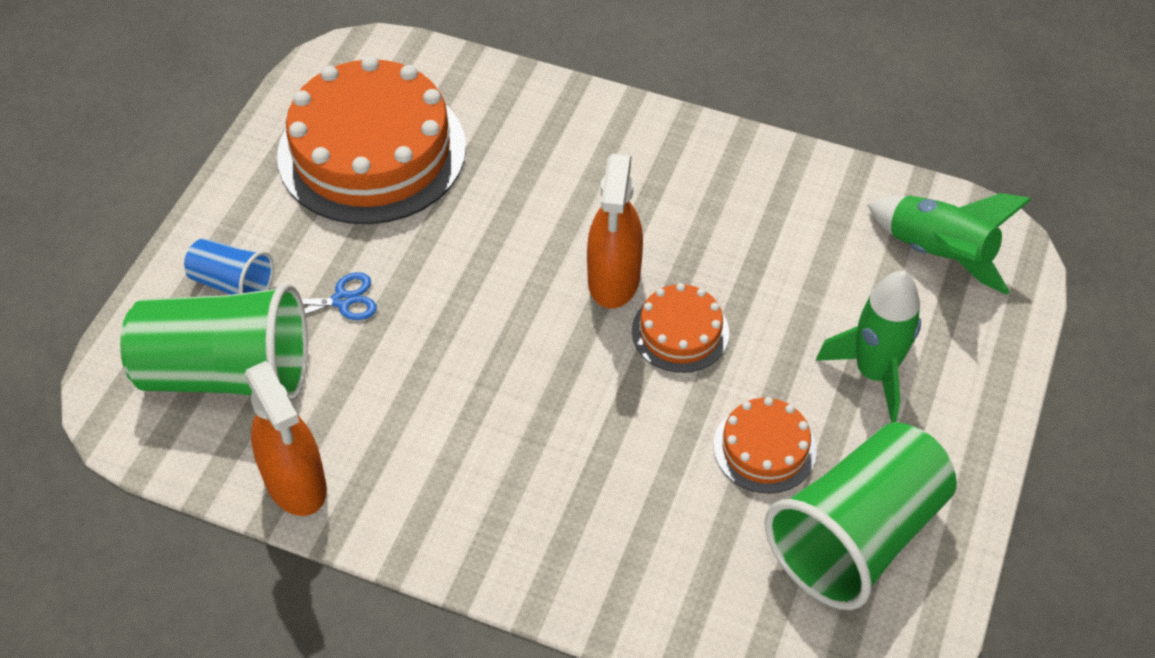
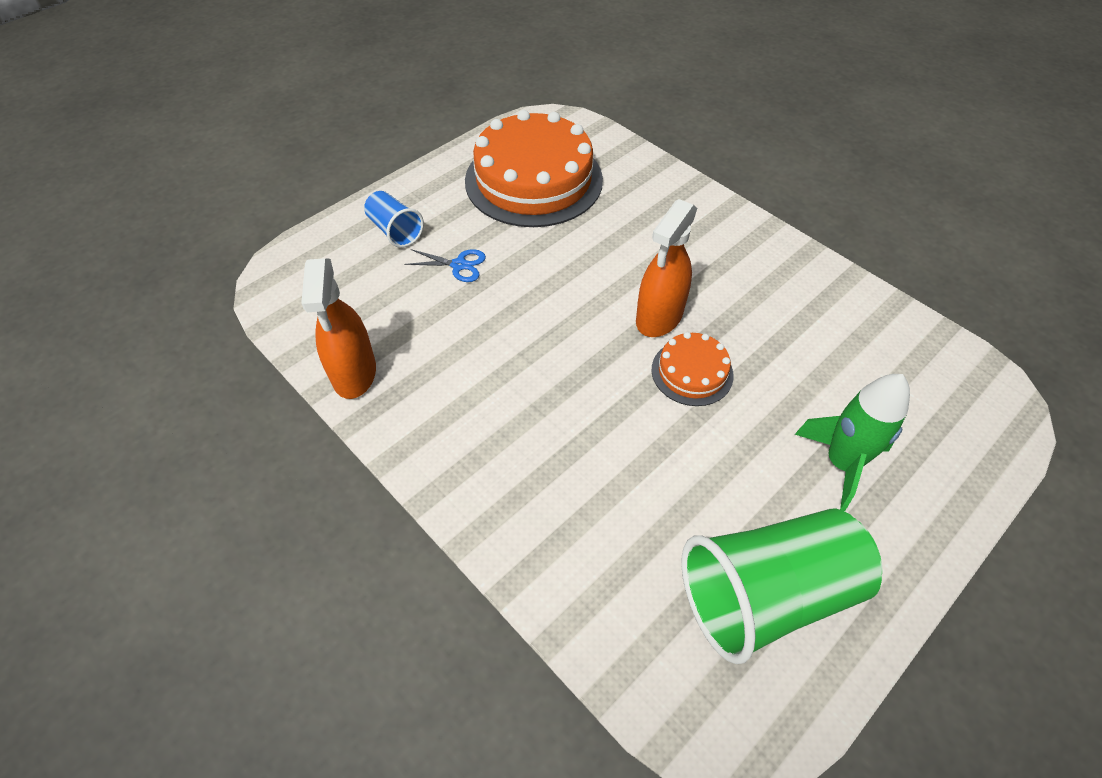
camera: 25 degrees right, 0 degrees up
(228, 373) = (356, 284): green cup -> none
(764, 448) = (718, 487): orange cake -> none
(938, 254) = (939, 389): green rocket -> none

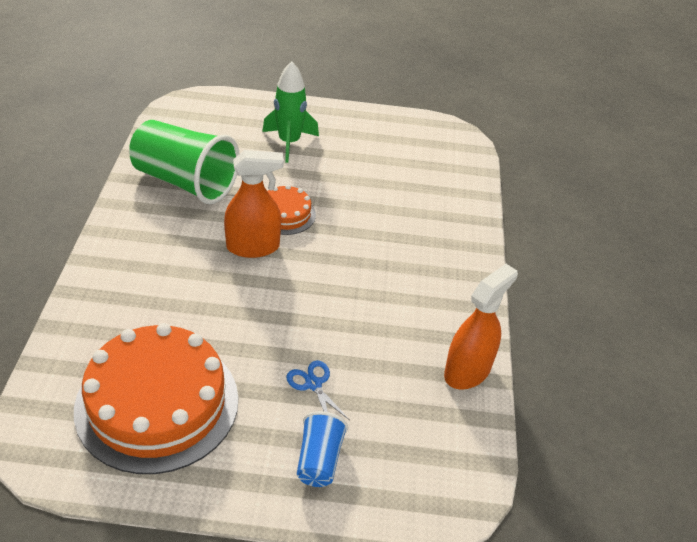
camera: 135 degrees left, 10 degrees down
(767, 595) = (390, 144): green cup -> green cup (185, 182)

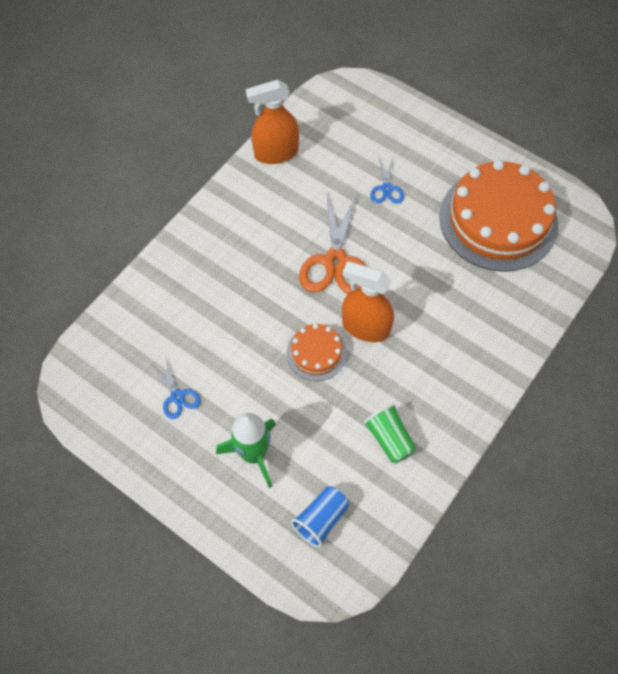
camera: 145 degrees left, 20 degrees up
(185, 182) = (389, 439): green cup -> green cup, size x0.50
(319, 288) = (335, 262): none -> orange scissors
(319, 460) = (411, 141): blue cup -> blue cup (321, 519)
(375, 154) = (177, 396): none -> blue scissors

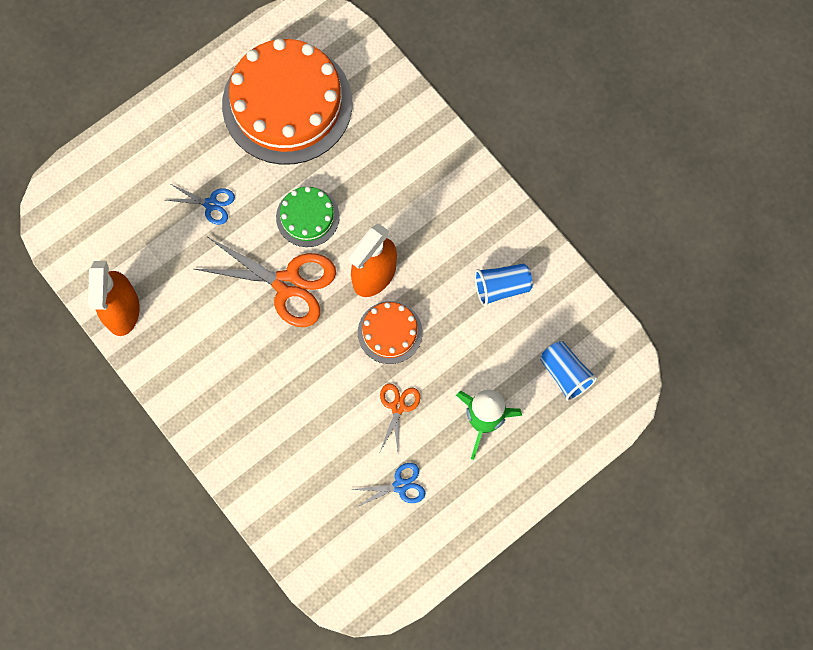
camera: 75 degrees left, 10 degrees up
(249, 377) = (398, 407): none -> orange scissors
(389, 439) = (501, 287): green cup -> blue cup
(401, 261) = (307, 217): none -> green cake

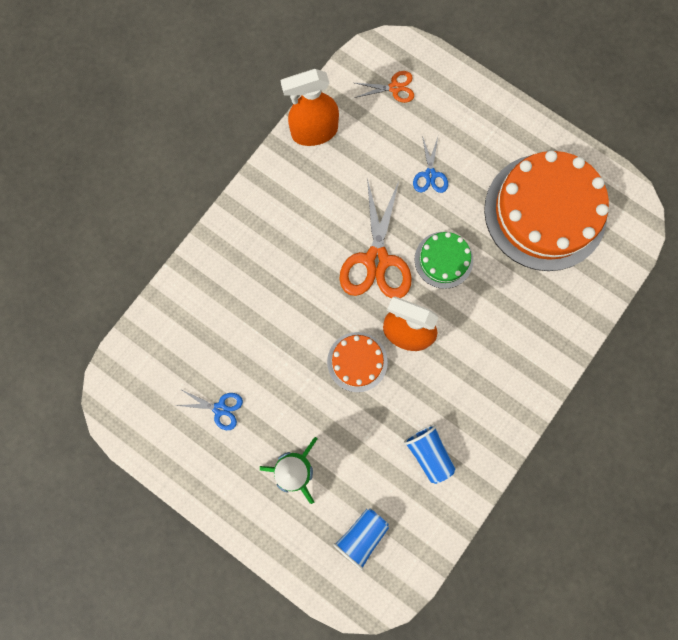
camera: 75 degrees right, 5 degrees up
(398, 407) = (290, 387): orange scissors -> orange scissors (394, 88)
(400, 486) = (220, 408): blue scissors -> blue scissors turned 45 degrees counterclockwise

